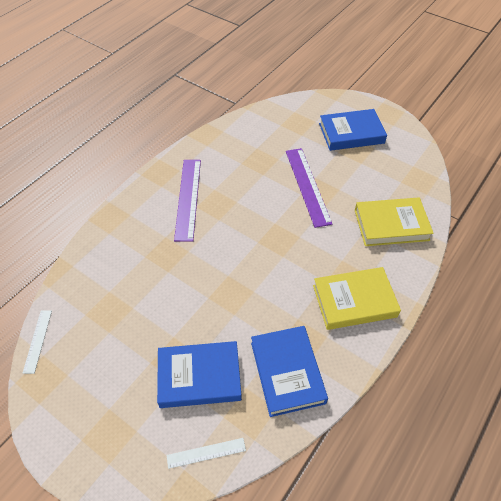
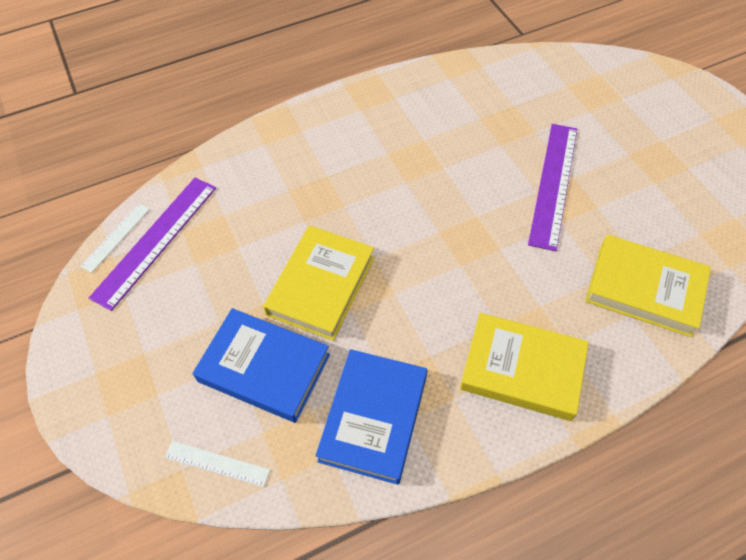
camera: 30 degrees right, 5 degrees up
(188, 198) = (383, 138): purple ruler -> purple ruler (155, 240)
(204, 307) = (321, 286): none -> yellow book
(351, 133) = (666, 134): blue book -> none

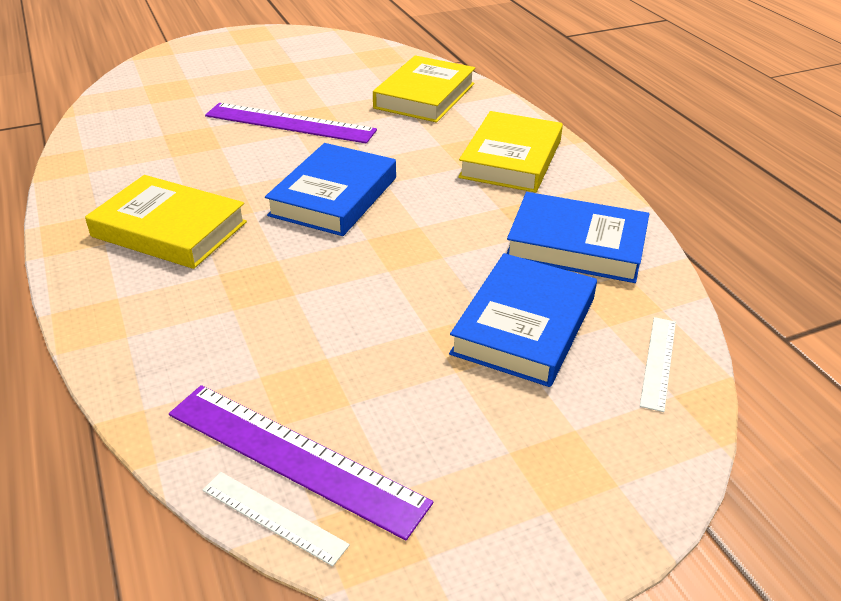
camera: 90 degrees left, 20 degrees down
(321, 286) = (403, 279): yellow book -> yellow book (169, 229)
(433, 230) = (334, 196): none -> blue book

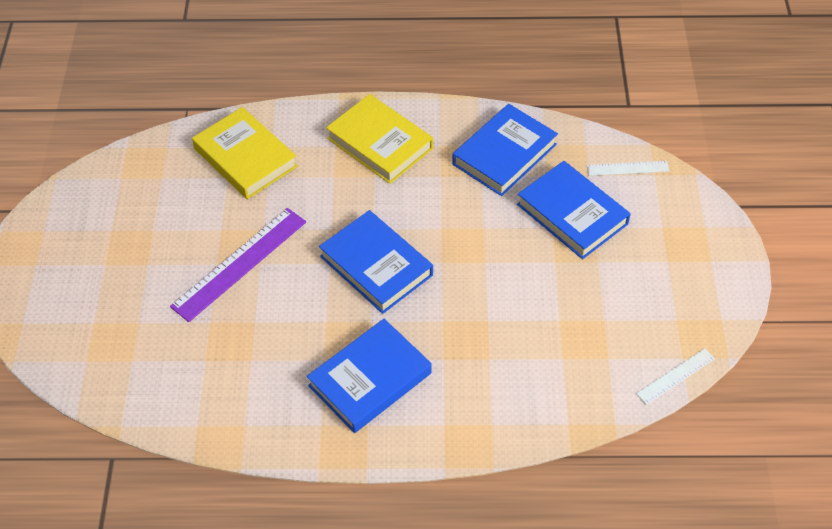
camera: 65 degrees left, 15 degrees up
(169, 229) = (370, 379): yellow book -> blue book
(294, 457) = (636, 357): purple ruler -> none
(658, 362) = (627, 168): white ruler -> white ruler turned 45 degrees counterclockwise

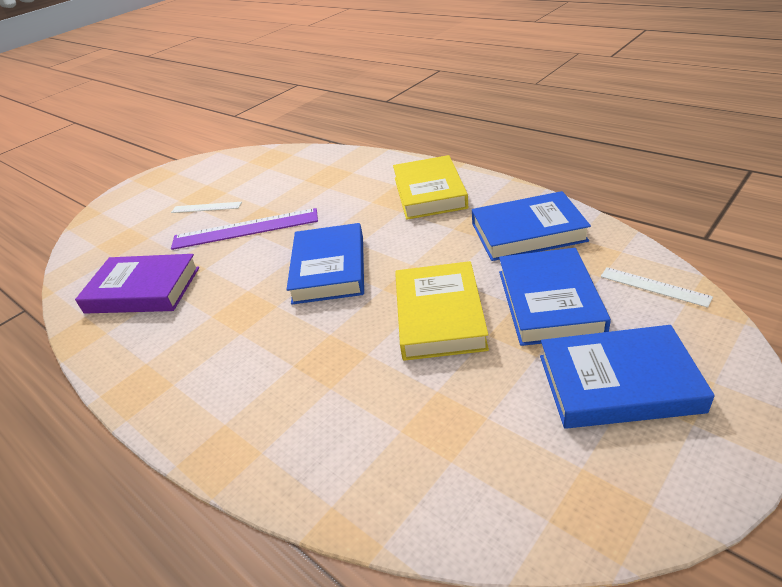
camera: 45 degrees right, 15 degrees down
(221, 373) = (143, 290): none -> purple book
(245, 158) = (328, 173): yellow book -> yellow book (439, 316)
(370, 379) = (220, 348): blue book -> blue book (618, 383)
(675, 376) = (517, 538): white ruler -> white ruler (206, 207)

